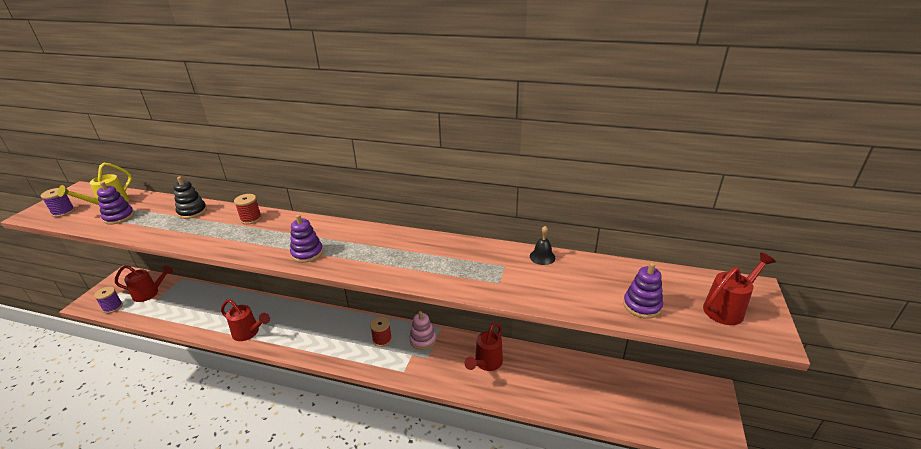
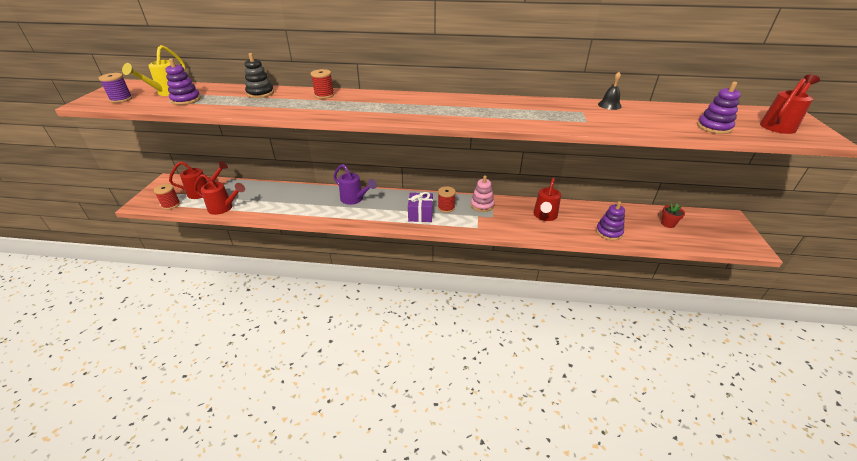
camera: 10 degrees left, 5 degrees up
(113, 307) = (171, 204): purple spool -> red spool
(249, 333) = (320, 213): red watering can -> red watering can (224, 208)
(292, 318) = (355, 199): none -> purple watering can
(307, 253) = (399, 113): purple stacking toy -> purple stacking toy (609, 232)
(350, 346) = (420, 214): none -> purple gift
(629, 391) = (668, 224): none -> red flower pot

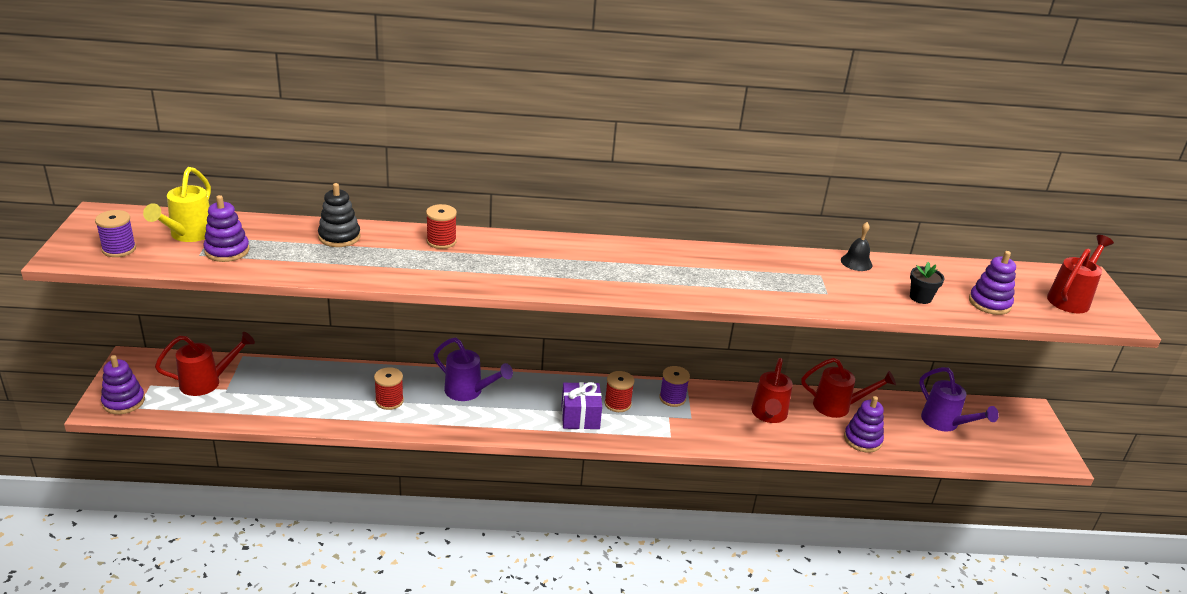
camera: 10 degrees left, 5 degrees down
(153, 201) = (123, 402): none -> purple stacking toy
(171, 204) = (159, 407): red spool -> red spool (389, 401)
(224, 208) = (254, 412): red watering can -> red watering can (838, 407)
(482, 205) = (672, 398): pink stacking toy -> purple spool
(658, 124) = (920, 297): none -> black flower pot
(668, 224) = (945, 423): red flower pot -> purple watering can

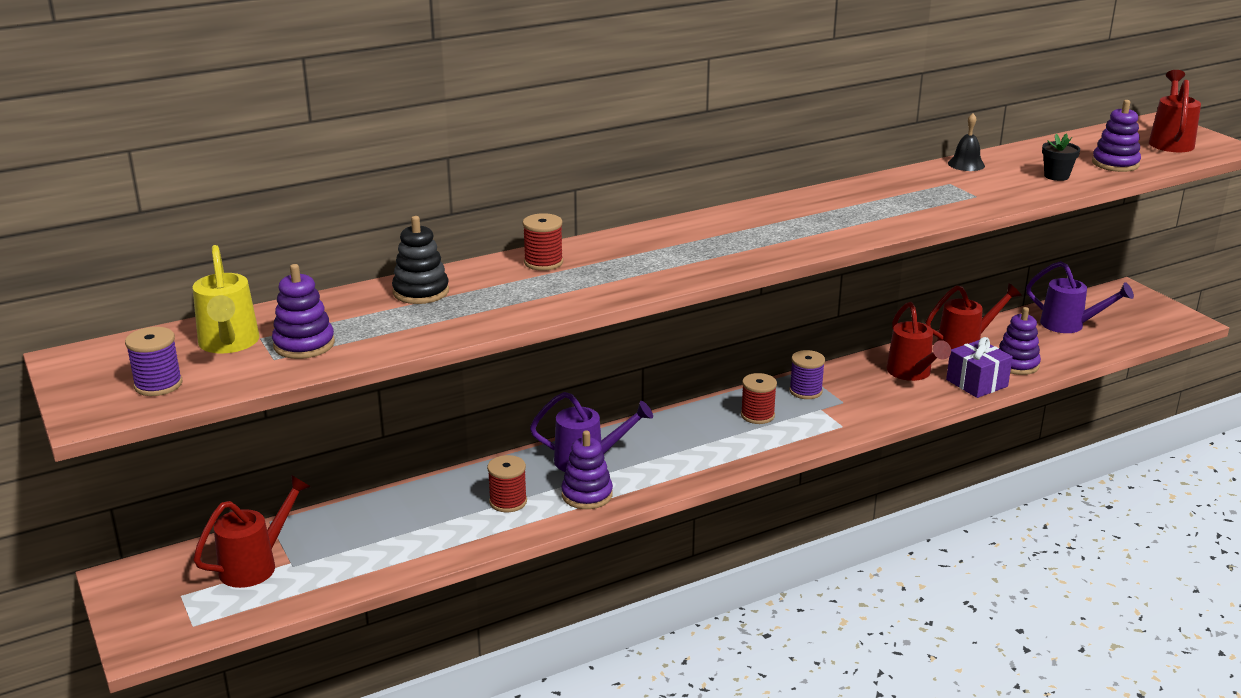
camera: 25 degrees left, 5 degrees down
(123, 402) = (166, 626): purple stacking toy -> purple stacking toy (587, 495)
(580, 417) = (733, 441): purple gift -> purple gift (977, 383)

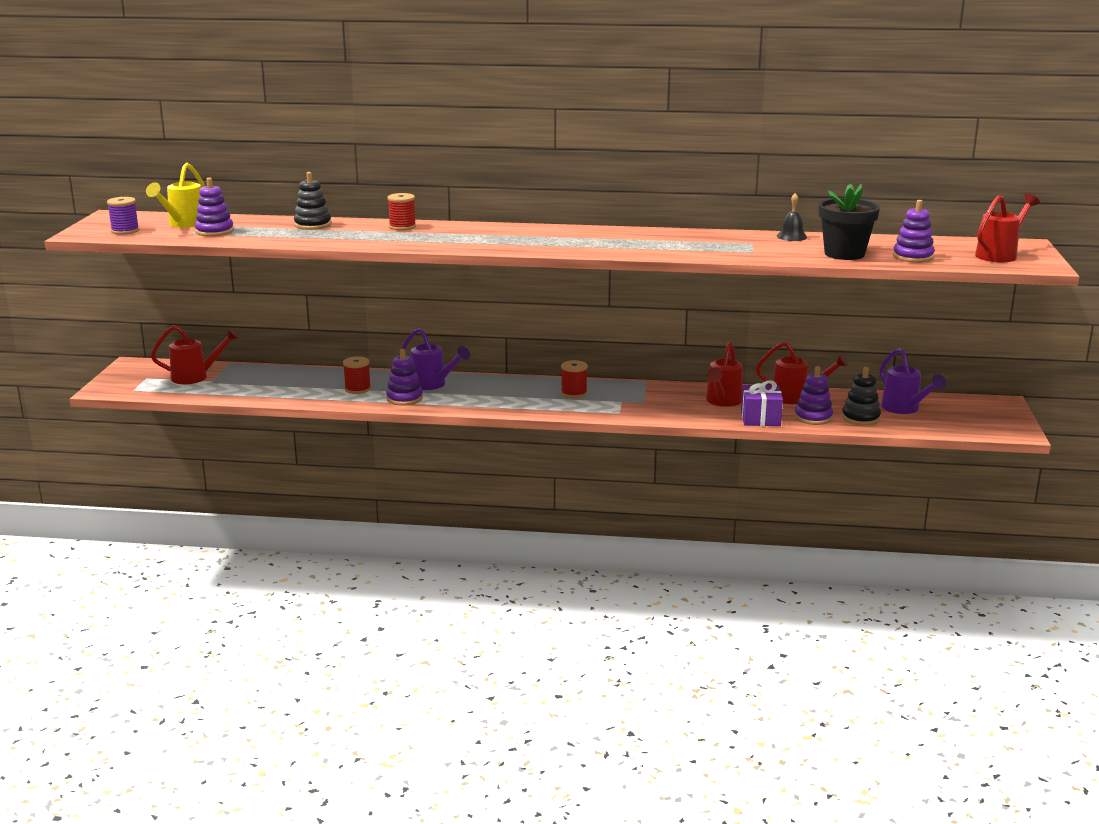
camera: 35 degrees right, 5 degrees down
(805, 391) = (629, 390): purple spool -> none
(1054, 350) = (860, 418): none -> black stacking toy
(1056, 176) = (844, 254): black flower pot -> black flower pot, size x1.91

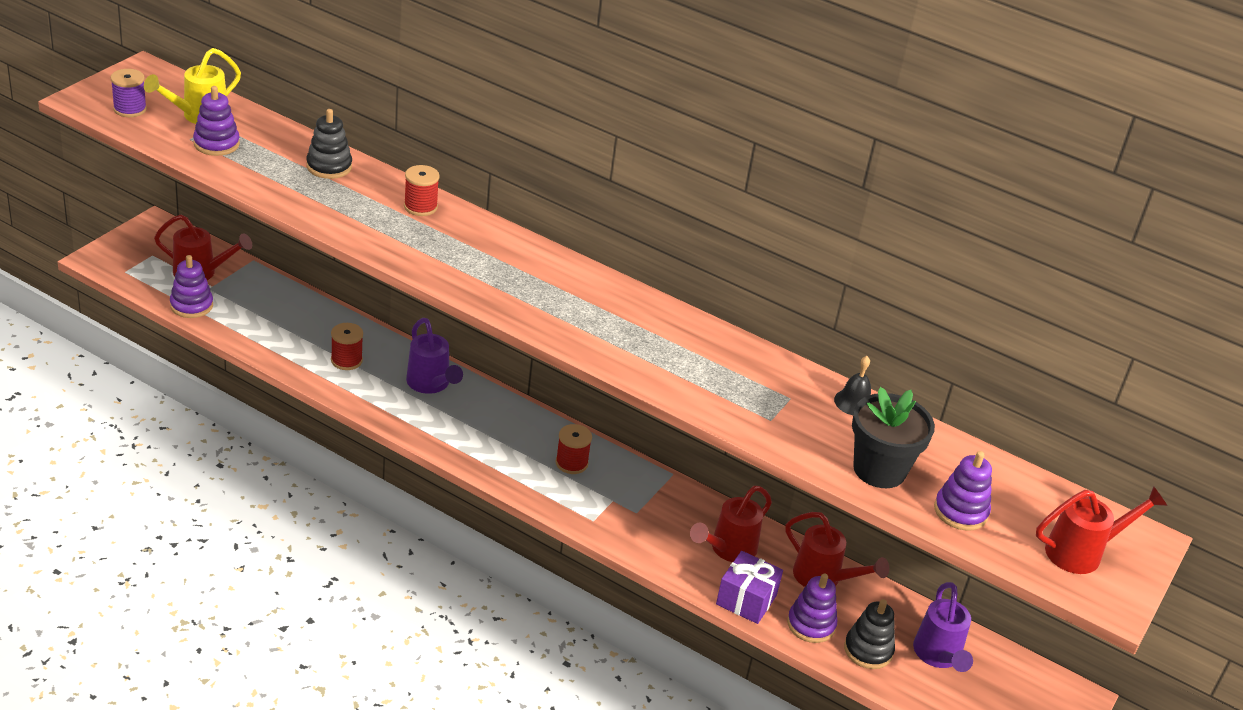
camera: 20 degrees right, 15 degrees up
(404, 398) = (382, 397): purple stacking toy -> purple stacking toy (191, 305)

